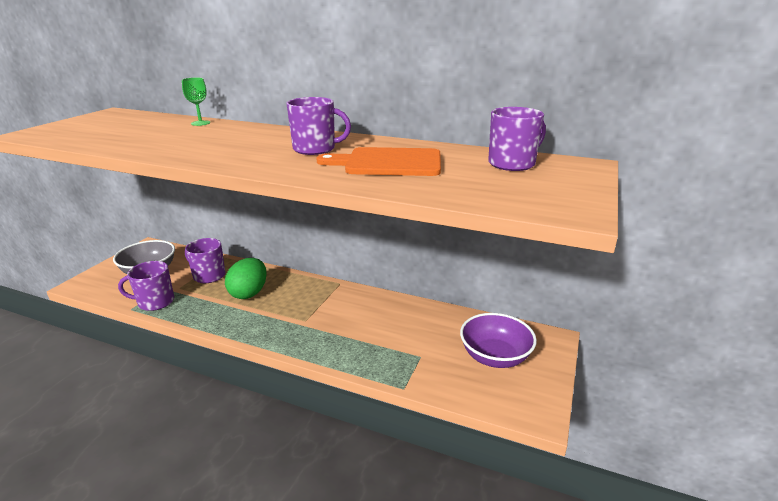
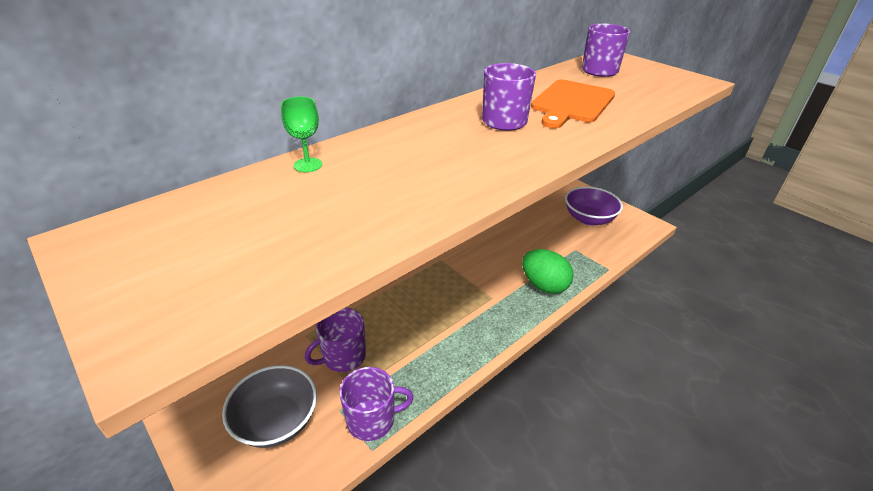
camera: 65 degrees left, 10 degrees up
(155, 302) = (372, 419): purple mug -> purple mug turned 120 degrees counterclockwise
(249, 293) = (413, 327): green egg -> green egg (544, 285)

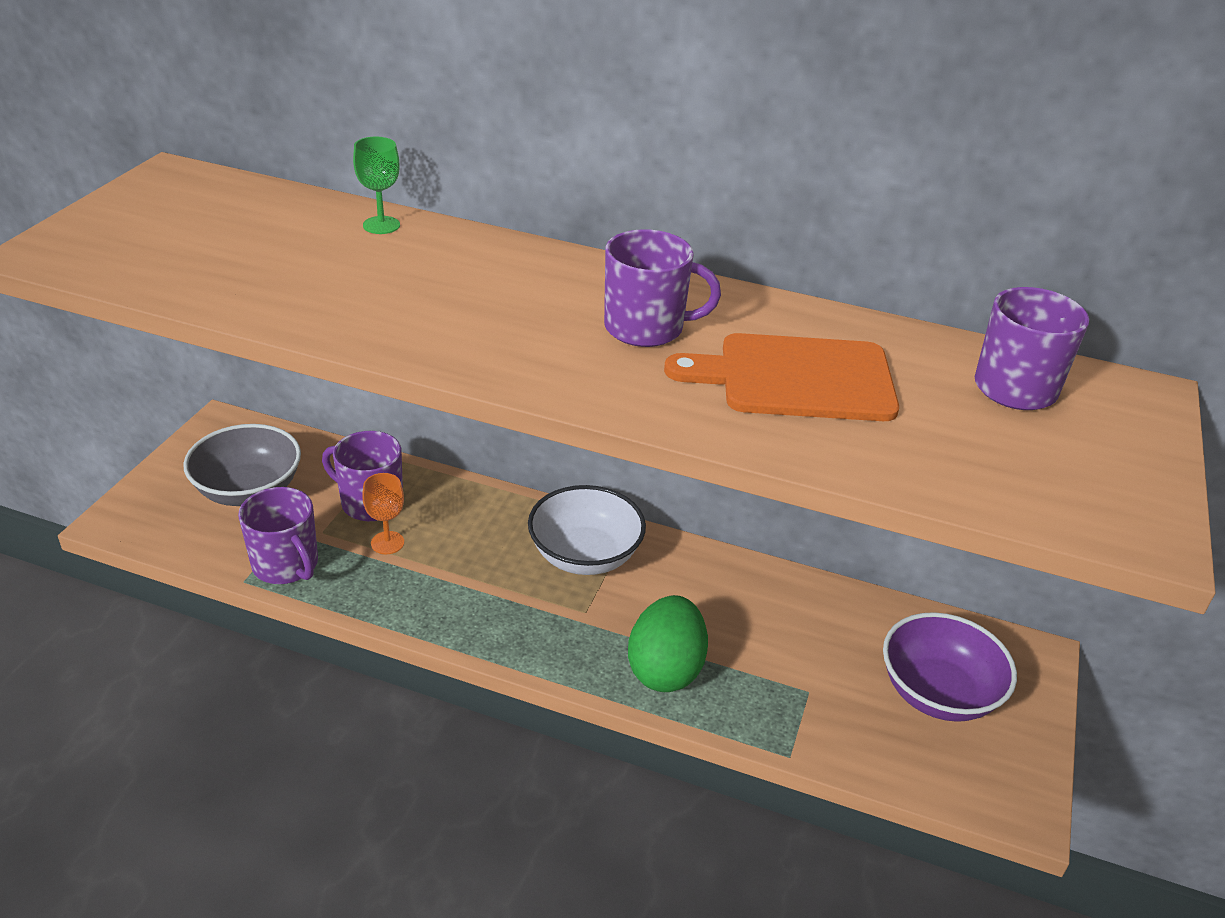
camera: 60 degrees right, 0 degrees up
(386, 360) = (387, 543): none -> orange goblet
(451, 283) = (585, 555): none -> white bowl

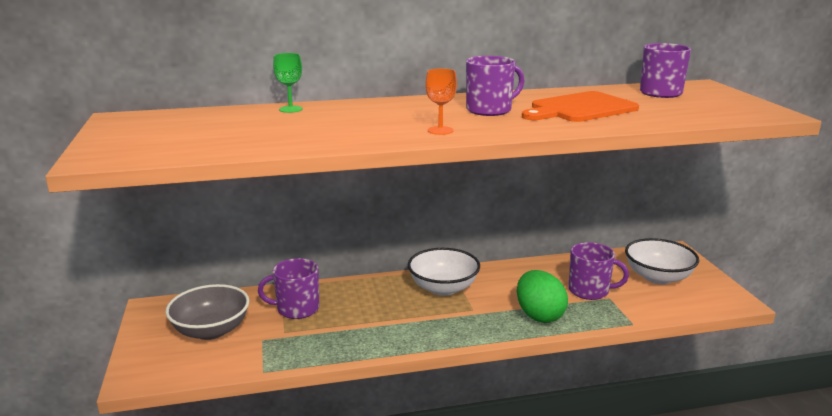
camera: 30 degrees left, 15 degrees down
(286, 565) = (281, 354): purple mug -> purple mug (589, 291)
(387, 543) = (330, 322): orange goblet -> orange goblet (440, 130)
(938, 693) = (658, 277): purple bowl -> white bowl

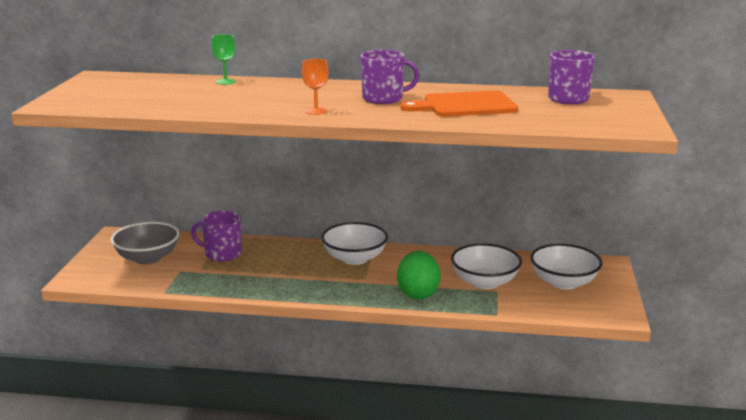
camera: 20 degrees right, 0 degrees up
(589, 291) = (484, 282): purple mug -> white bowl

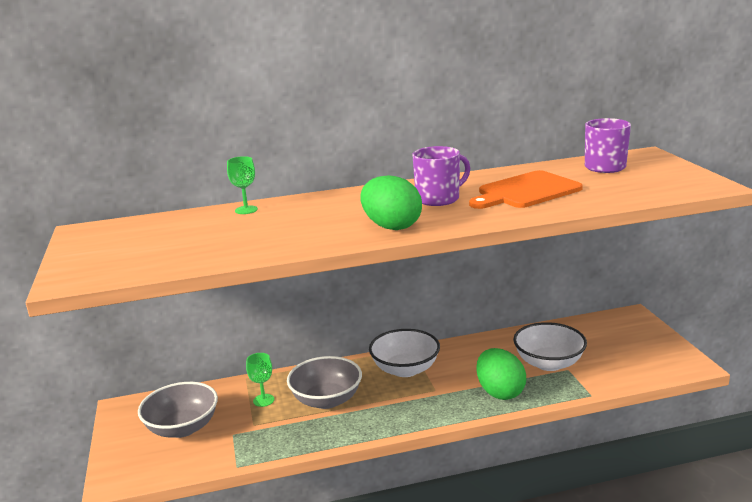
camera: 20 degrees left, 0 degrees up
(222, 254) = (263, 400): purple mug -> green goblet
(270, 265) = (326, 400): none -> grey bowl
(316, 111) = (391, 226): orange goblet -> green egg
(563, 283) = (615, 344): white bowl -> none

